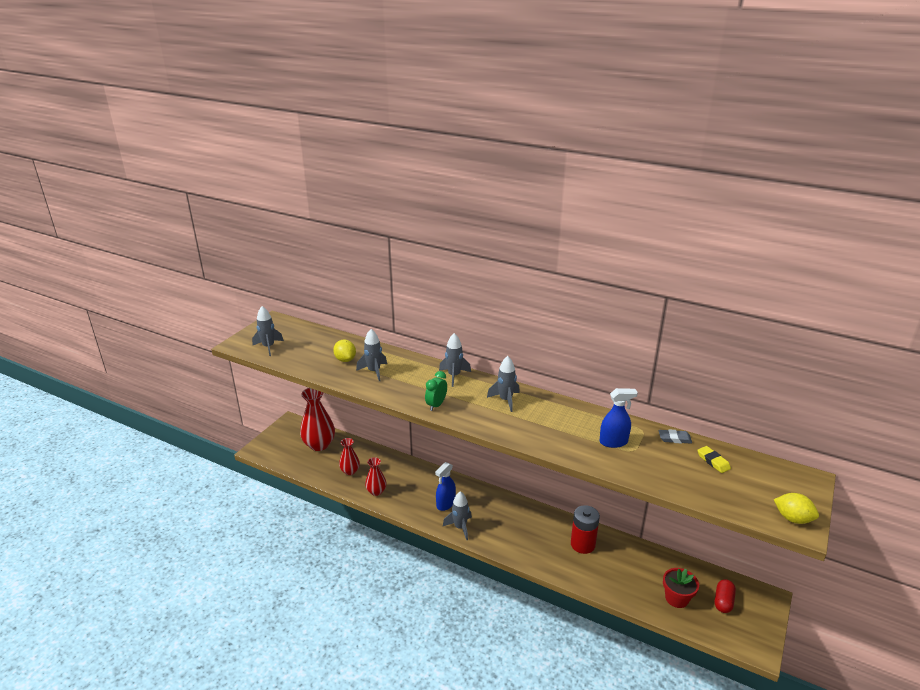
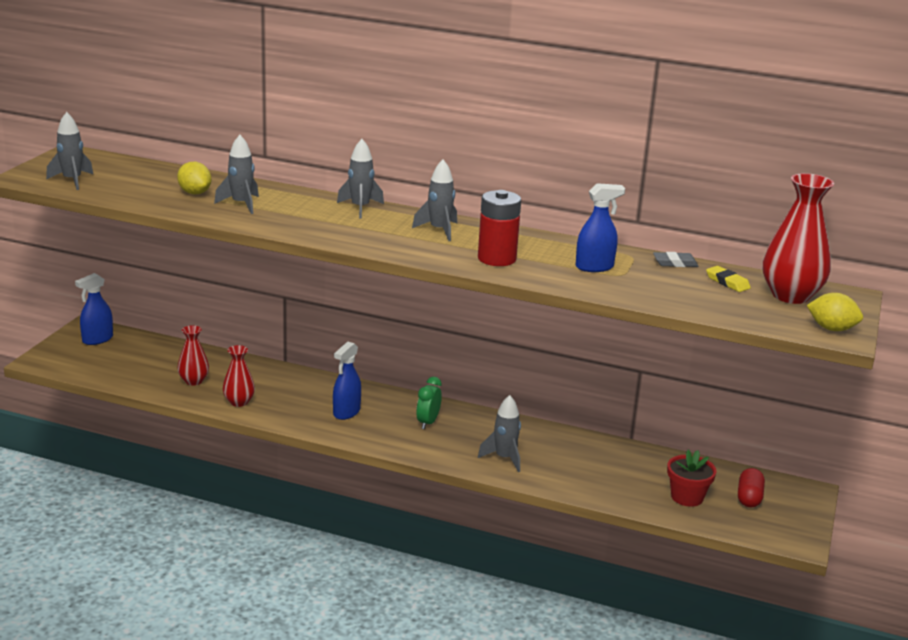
camera: 10 degrees left, 5 degrees down
(295, 432) = (97, 339): none -> blue spray bottle
(319, 445) = (138, 352): red vase -> red vase (790, 295)
(436, 405) = (341, 236): green clock -> green clock (428, 422)
(460, 527) = (372, 436): grey rocket -> grey rocket (504, 458)
(582, 544) = (551, 448): red battery -> red battery (497, 259)

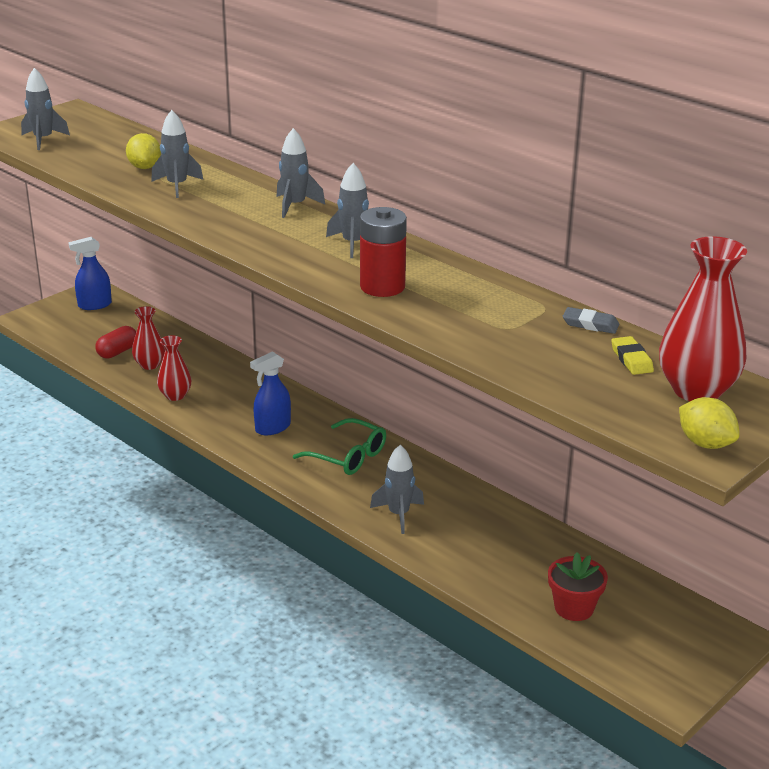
camera: 25 degrees right, 5 degrees up
(428, 422) = (348, 456): green clock -> green glasses
(594, 267) = (485, 314): blue spray bottle -> none
(749, 497) = (651, 626): red capsule -> red capsule (117, 352)

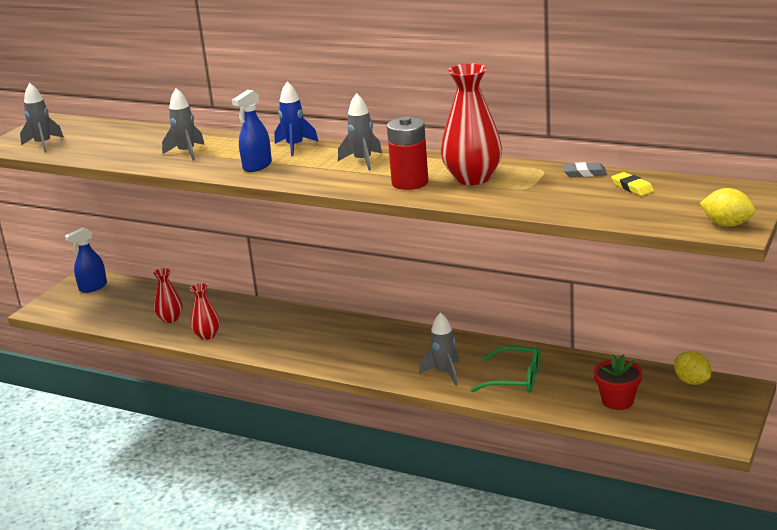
camera: 15 degrees left, 5 degrees down
(117, 352) = (136, 316): red capsule -> none
(144, 167) = (148, 146): yellow lemon -> yellow lemon (691, 381)
(272, 428) = (303, 339): blue spray bottle -> blue spray bottle (257, 166)
(295, 206) = (295, 147): grey rocket -> blue rocket
(348, 456) = (378, 344): green glasses -> green glasses (515, 379)
(696, 390) = (693, 195): red vase -> red vase (472, 178)

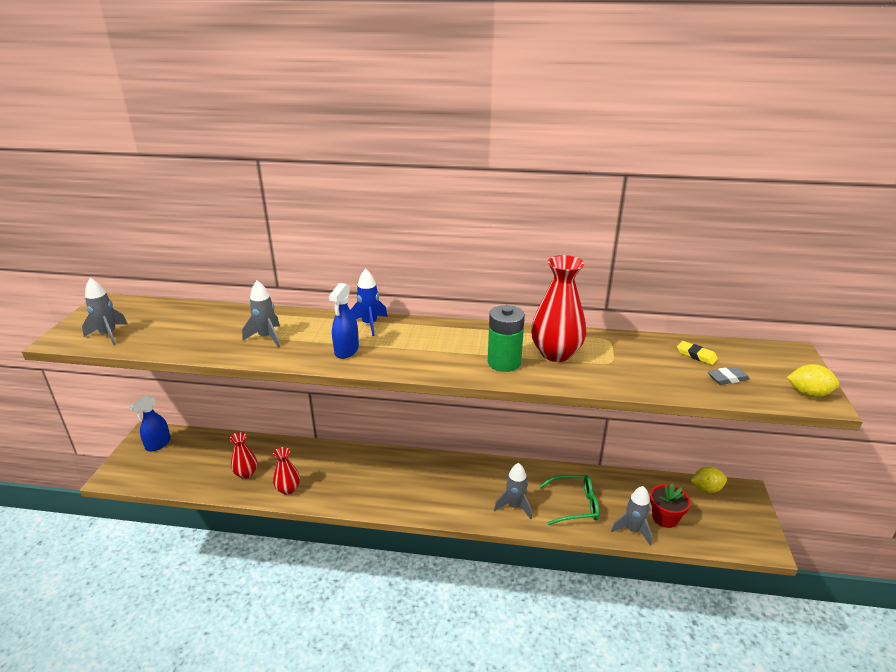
camera: 20 degrees left, 5 degrees up
(363, 161) = (443, 338): grey rocket -> grey rocket (633, 530)
(410, 183) = (504, 362): red battery -> green battery
(584, 173) = (644, 341): grey eraser -> grey eraser (727, 378)
(691, 381) = (706, 489): yellow lemon -> yellow lemon turned 45 degrees counterclockwise

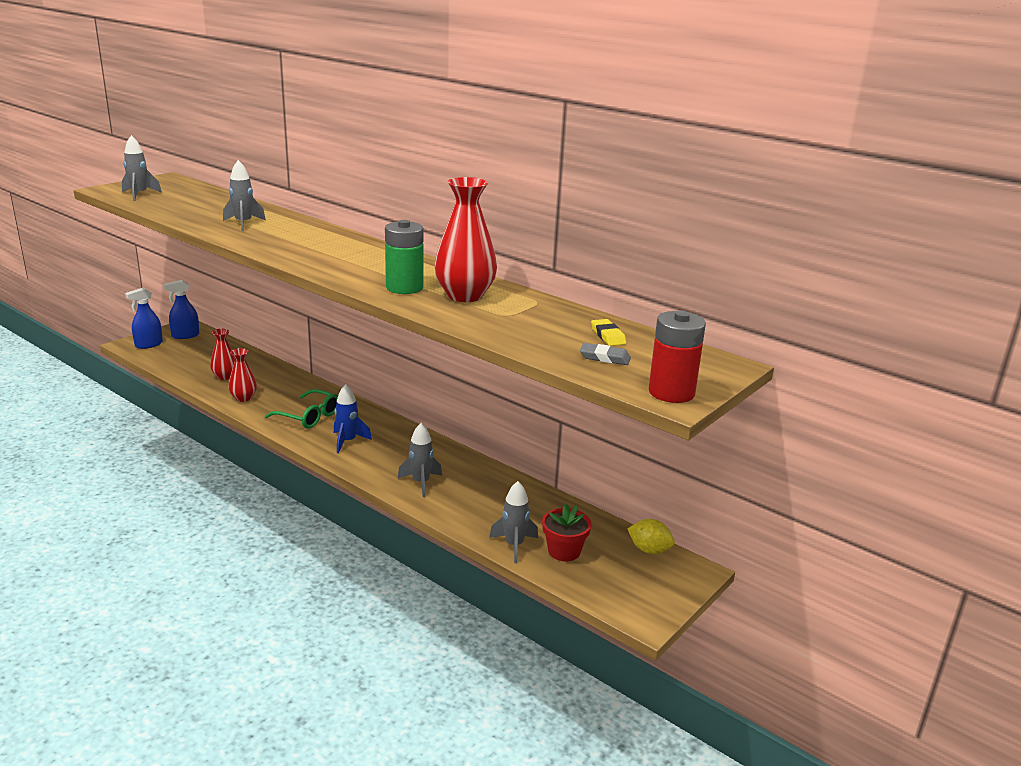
camera: 30 degrees right, 5 degrees down
(346, 350) = (288, 246): blue spray bottle -> blue spray bottle (148, 344)
(369, 324) = (338, 237): blue rocket -> blue rocket (348, 441)
(575, 505) = (482, 505): green glasses -> green glasses (309, 416)
(808, 394) = (671, 392): yellow lemon -> red battery

